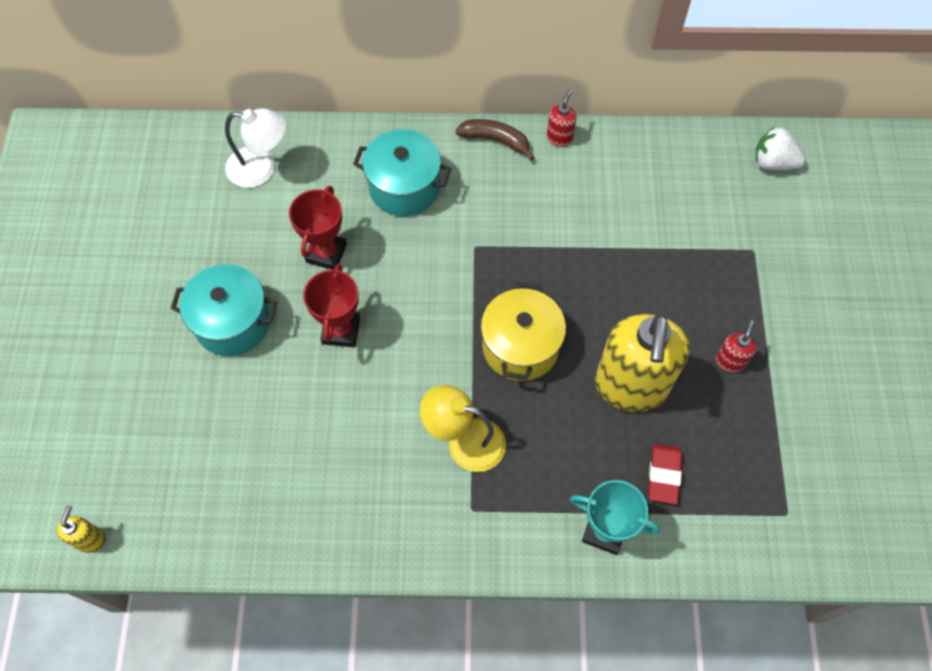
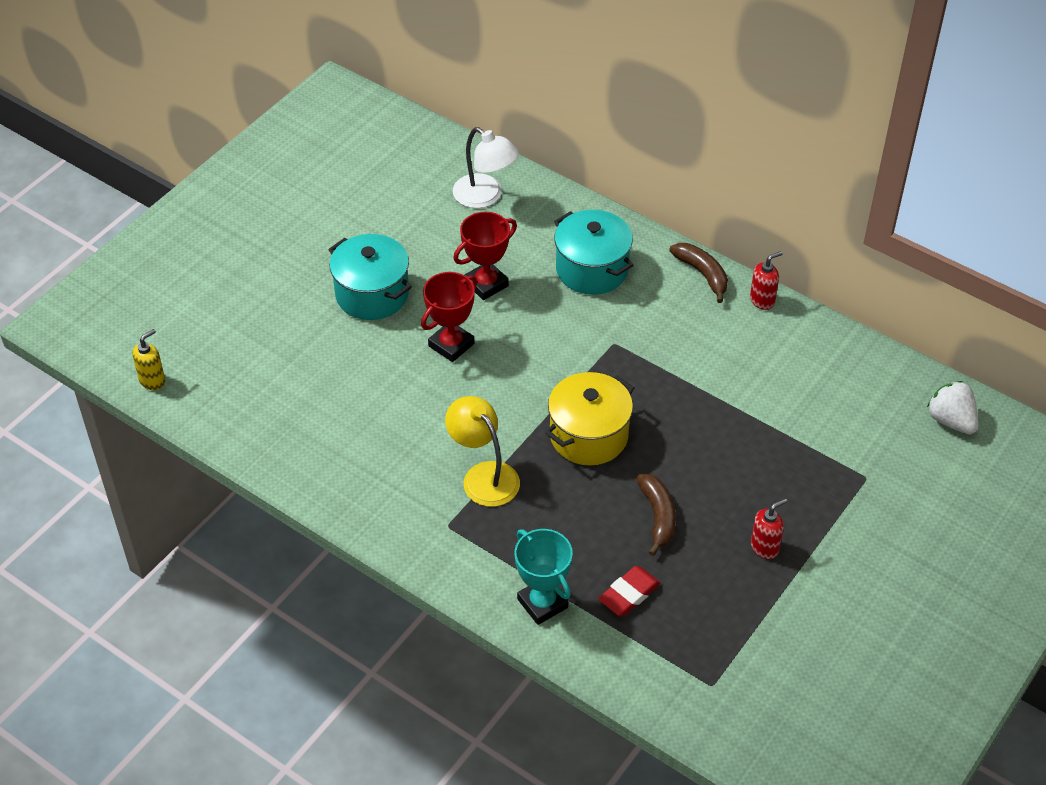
camera: 35 degrees right, 15 degrees down
(630, 387) = (658, 516): yellow soap dispenser -> brown banana

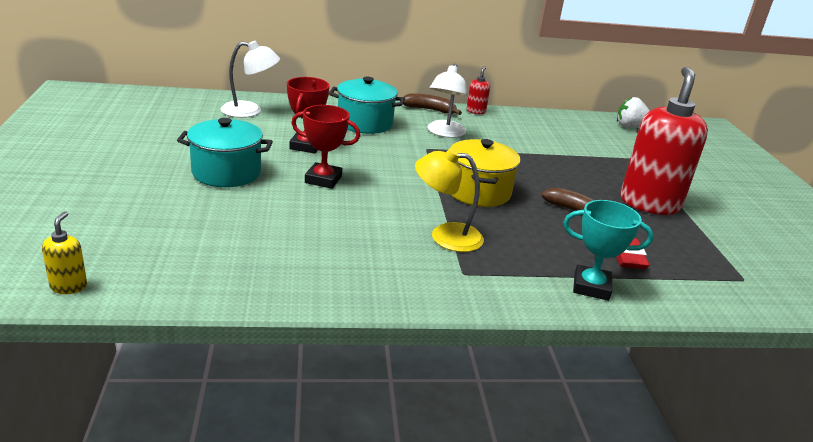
camera: 45 degrees left, 20 degrees down
(451, 345) = (323, 179): red trophy -> red trophy turned 75 degrees counterclockwise
(668, 325) = (444, 133): none -> white lamp
(765, 547) = (649, 203): red soap dispenser -> red soap dispenser, size x2.43

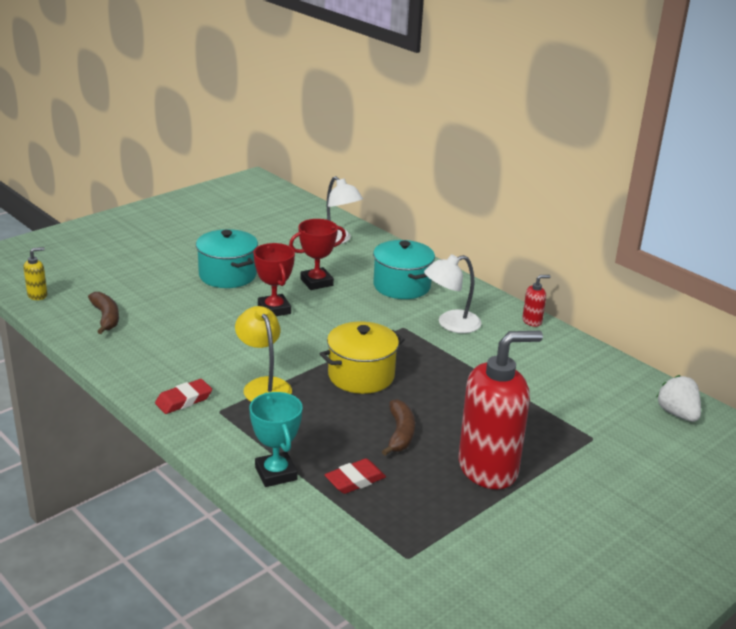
camera: 55 degrees right, 0 degrees up
(424, 283) = (184, 400): none -> red eraser
(429, 110) = (488, 300): brown banana -> brown banana (106, 317)

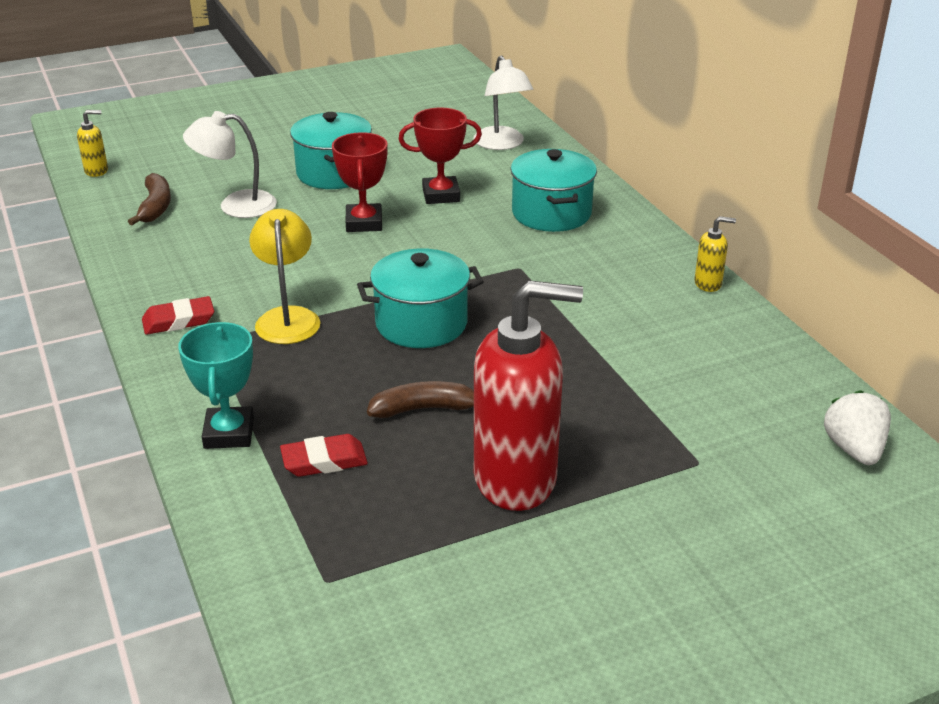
camera: 20 degrees right, 5 degrees up
(361, 376) = (421, 323): yellow pot -> turquoise pot
(400, 434) = (424, 409): brown banana -> brown banana turned 120 degrees counterclockwise
(450, 324) = (588, 272): white lamp -> white lamp (235, 205)
(532, 321) = (708, 284): red soap dispenser -> yellow soap dispenser

